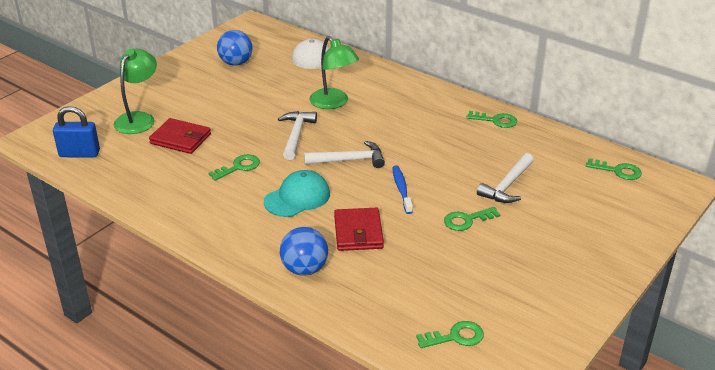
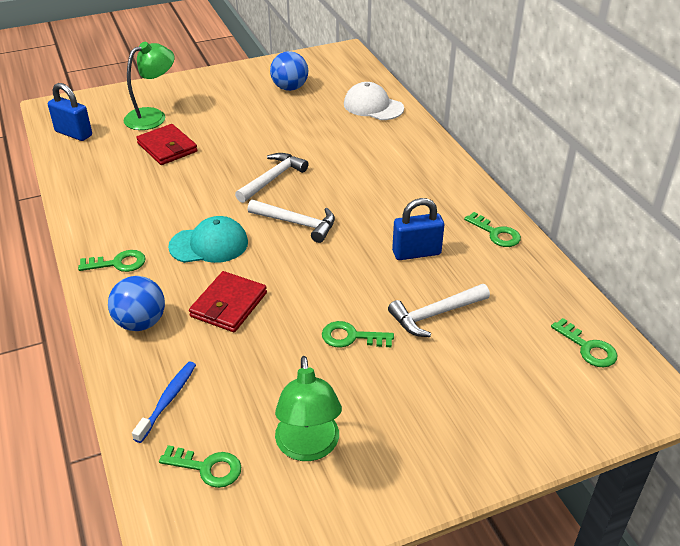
camera: 30 degrees right, 5 degrees up
(238, 167) = (188, 193): green key -> green key (118, 263)
(334, 103) = (341, 157): green lamp -> green lamp (308, 447)
(401, 189) = (317, 275): blue toothbrush -> blue toothbrush (168, 400)
(455, 151) = (416, 253): none -> blue padlock

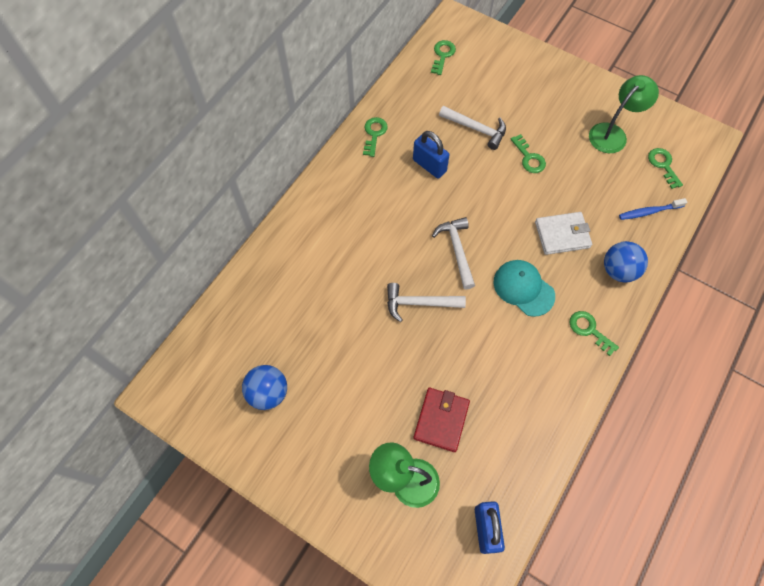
camera: 125 degrees left, 25 degrees up
(229, 305) = (562, 235): red wallet -> white wallet
(373, 106) = (255, 299): white cap -> none

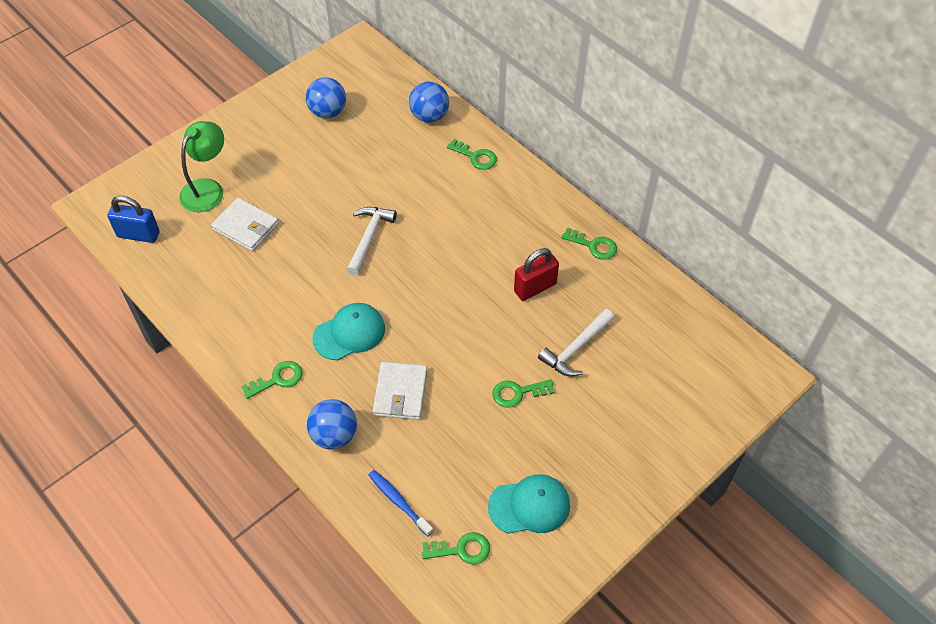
camera: 105 degrees right, 10 degrees down
(254, 293) = (429, 116): none -> blue ball
(429, 165) = (535, 287): blue padlock -> red padlock
(441, 420) = (246, 227): red wallet -> white wallet
(442, 55) = (704, 344): green key -> green key (475, 157)
(457, 250) = (417, 285): white hammer -> none
(613, 133) = (529, 506): green lamp -> turquoise cap
(649, 212) = (398, 502): blue toothbrush -> blue toothbrush turned 45 degrees counterclockwise

